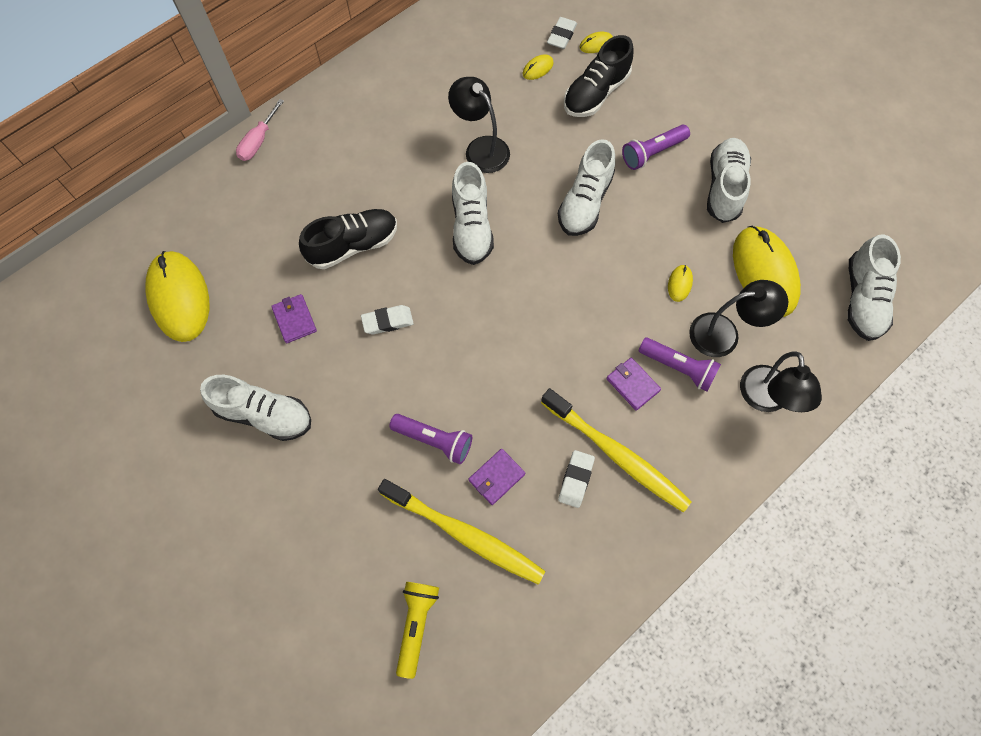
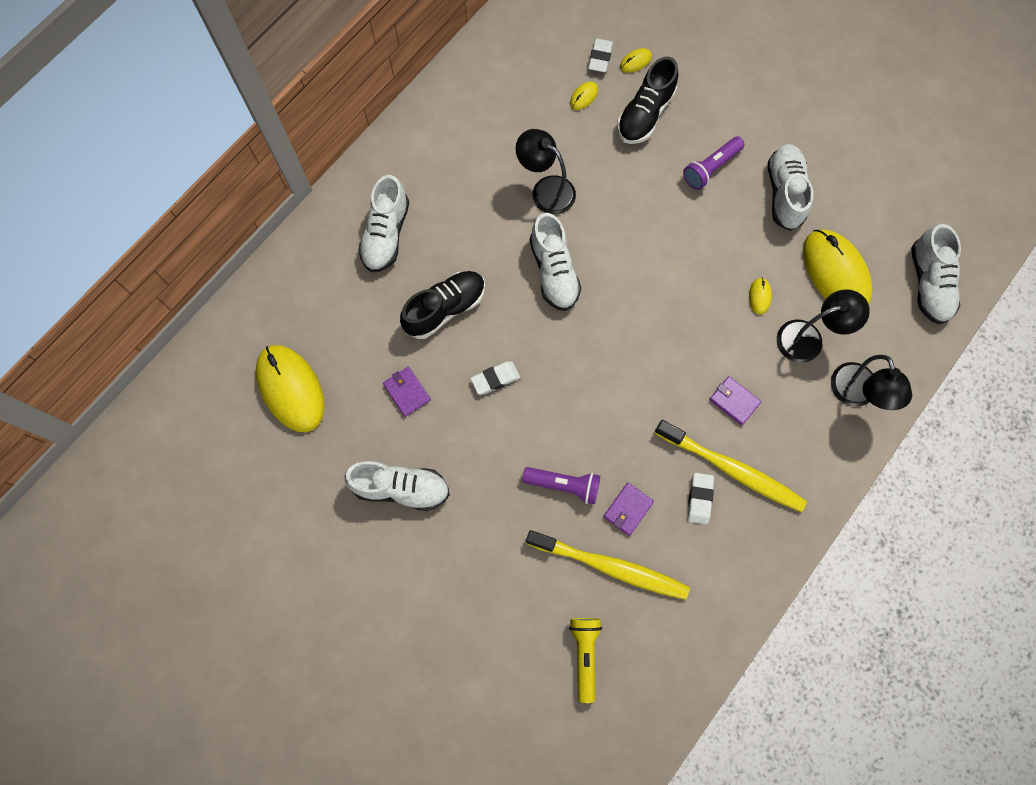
camera: 10 degrees left, 5 degrees up
(258, 141) = (326, 217): pink screwdriver -> none
(585, 202) = (656, 229): white shoe -> white shoe (386, 235)
(678, 367) = (772, 378): purple flashlight -> none

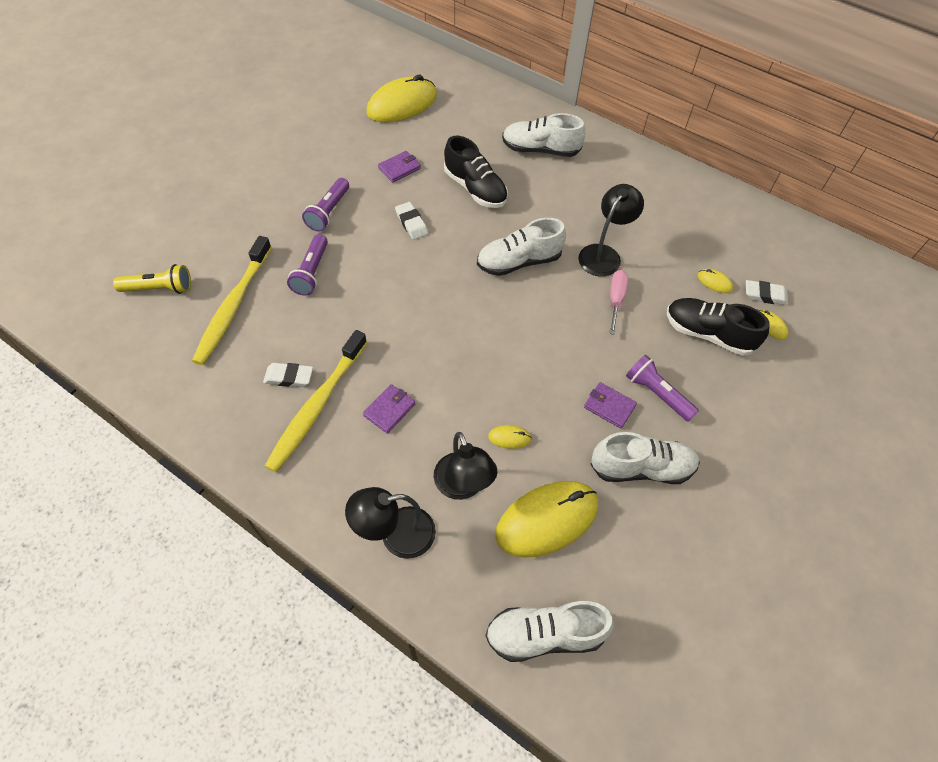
camera: 85 degrees right, 15 degrees down
(401, 488) = (318, 168): white shoe -> none
(474, 471) = (329, 212): none -> purple flashlight
(604, 187) = (616, 299): none -> pink screwdriver
(628, 509) = (284, 319): purple wallet -> purple wallet (609, 406)

